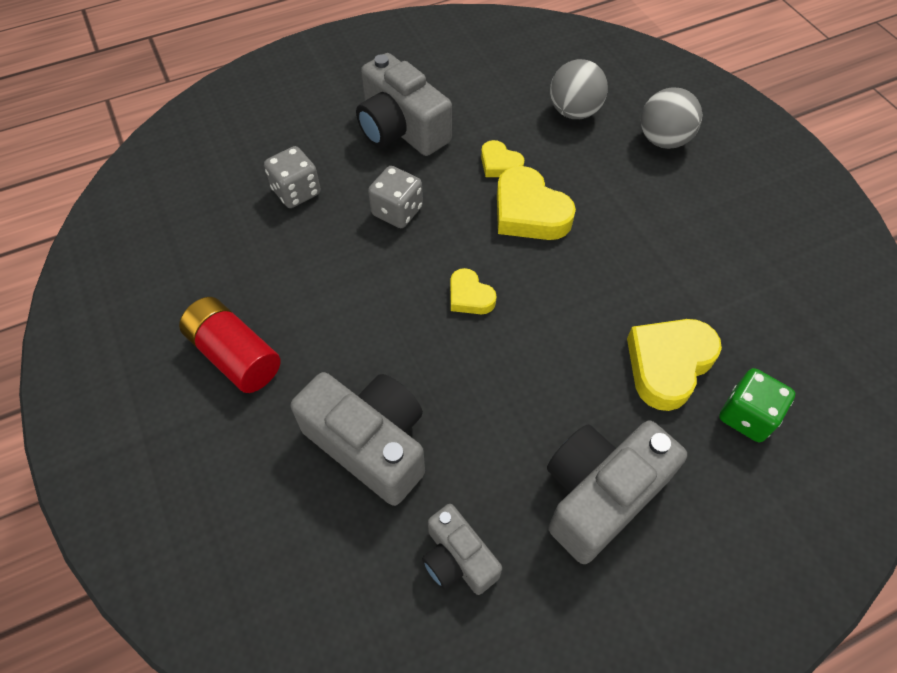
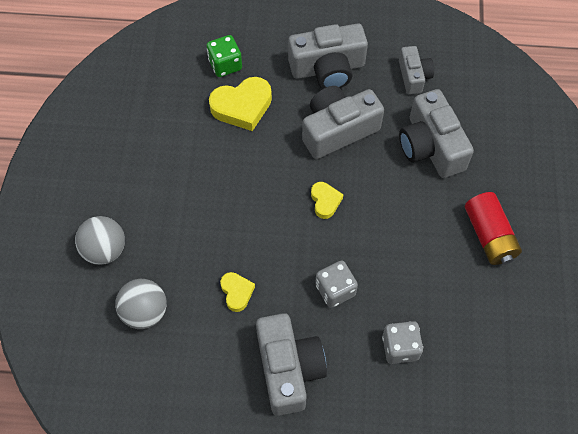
camera: 150 degrees left, 5 degrees up
(516, 399) = (338, 130): none -> grey camera
(529, 212) = (245, 241): yellow heart -> none

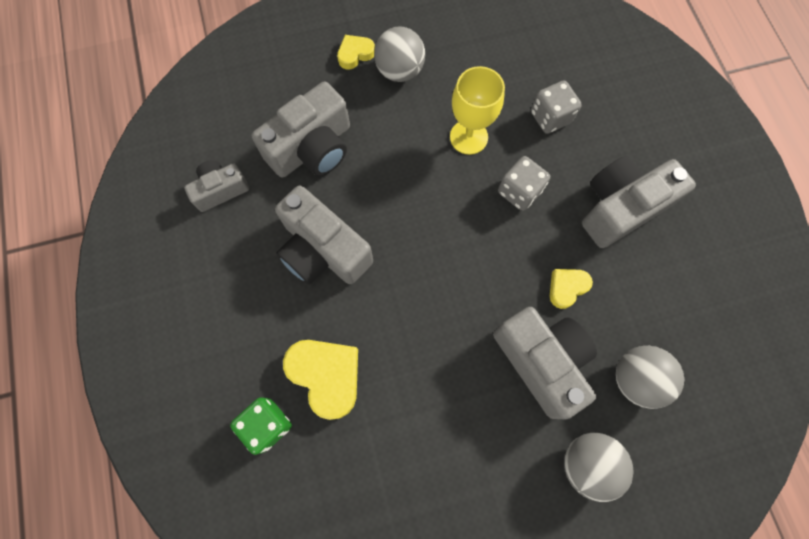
camera: 110 degrees left, 10 degrees up
(325, 201) = (421, 234): yellow heart -> yellow heart (355, 54)
(328, 68) = (236, 290): grey camera -> grey camera (541, 361)
(402, 269) = (468, 137): none -> yellow goblet
(489, 236) = (399, 71): red battery -> grey ball

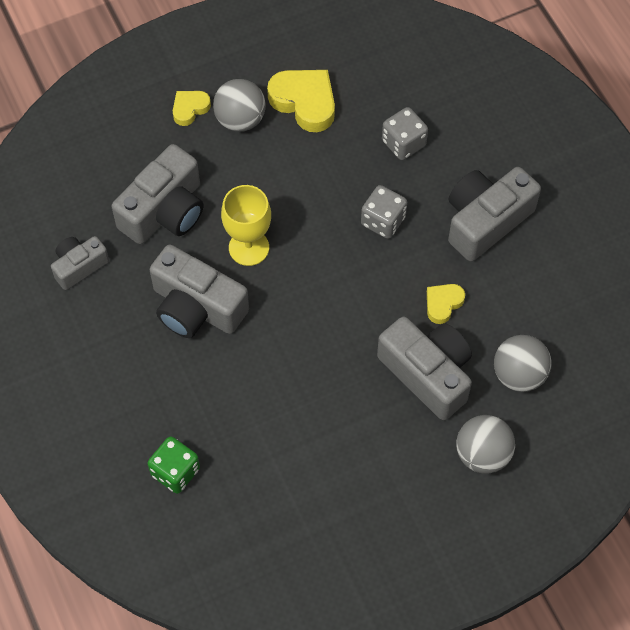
camera: 10 degrees left, 10 degrees down
(326, 375) = (223, 420): yellow heart -> yellow heart (304, 102)
(468, 137) = (323, 175): yellow goblet -> yellow goblet (249, 247)

